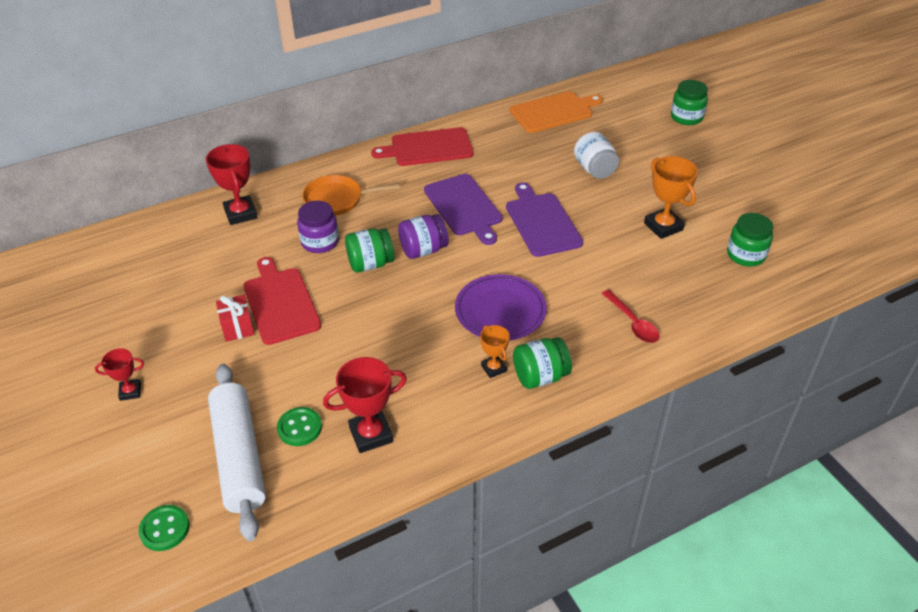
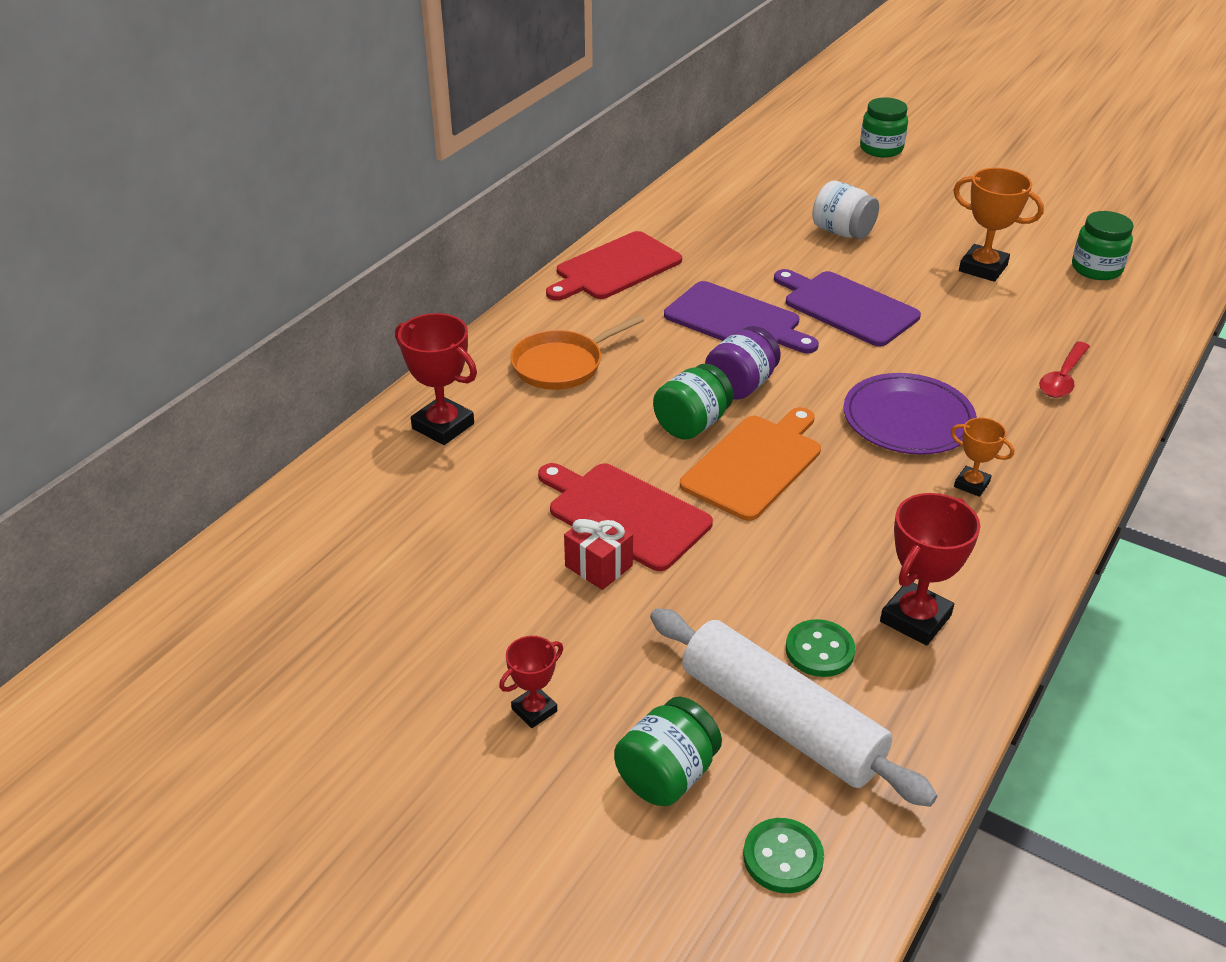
camera: 30 degrees left, 5 degrees down
(320, 242) = (595, 422): purple jar -> none
(540, 376) = (1031, 472): green jar -> green jar (666, 775)
(554, 112) = (726, 184): orange cutting board -> orange cutting board (755, 464)
(632, 323) = (1063, 378): red spoon -> red spoon turned 90 degrees clockwise

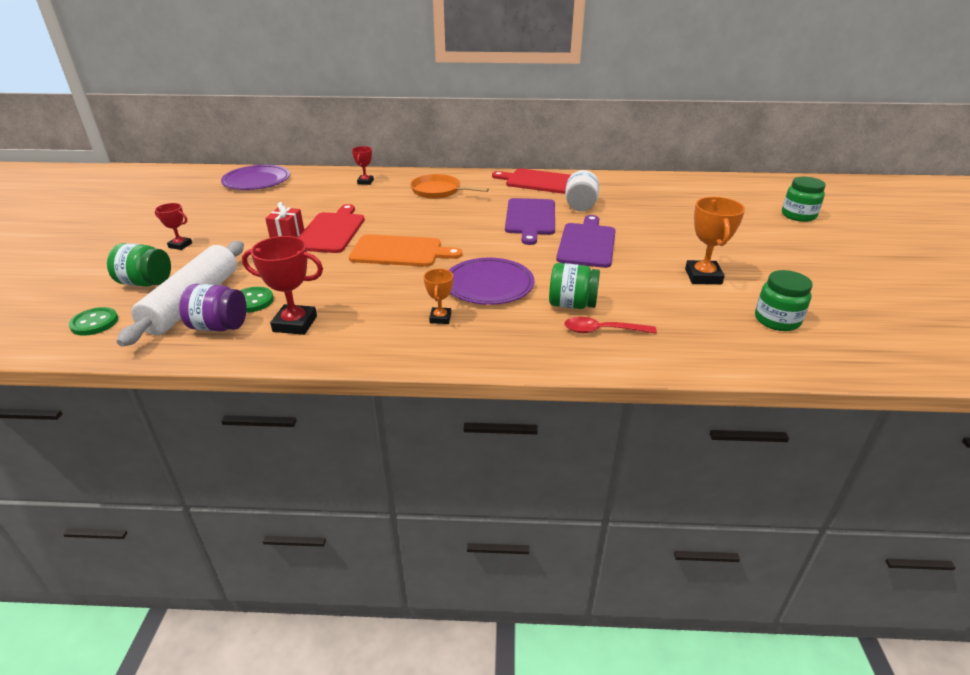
camera: 60 degrees right, 5 degrees down
(294, 556) = (257, 181): none -> purple plate
(443, 426) = (365, 182): red trophy -> red trophy, size x0.58
(692, 424) = (420, 229): green jar -> green jar (572, 304)
(741, 385) = (469, 233): purple jar -> purple jar (219, 326)
(842, 232) = (671, 225): white jar -> white jar (580, 206)

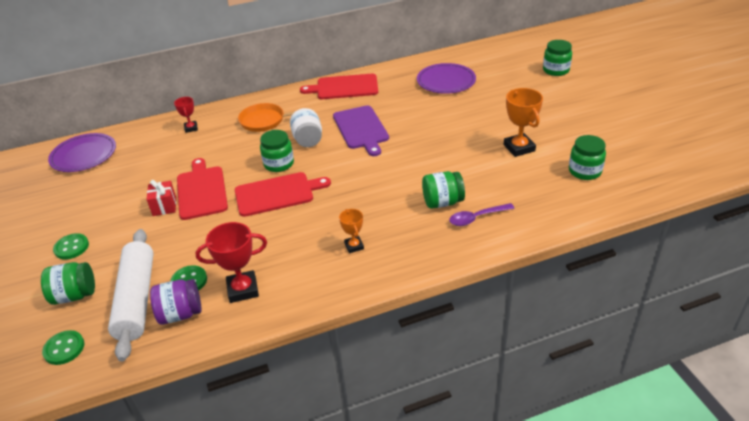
camera: 20 degrees left, 5 degrees up
(180, 245) = (71, 247): red trophy -> green button
(400, 252) = (277, 194): orange cutting board -> red cutting board
(422, 228) = (279, 164): none -> green jar
(489, 285) = (370, 204): purple plate -> purple plate (446, 81)
(580, 206) = (393, 105): white jar -> white jar (308, 140)
(587, 243) = (420, 141): purple cutting board -> none
(602, 330) = (477, 218): red spoon -> purple spoon

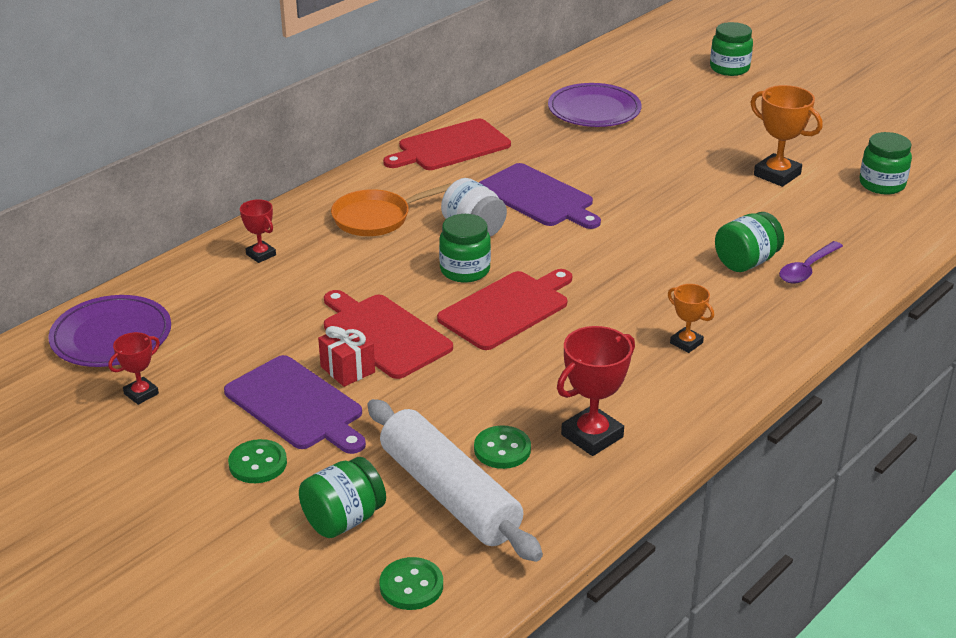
camera: 30 degrees left, 5 degrees down
(64, 191) = (141, 394): none -> red trophy
(121, 220) = (296, 405): none -> purple cutting board
(180, 314) = (536, 490): purple jar -> none

